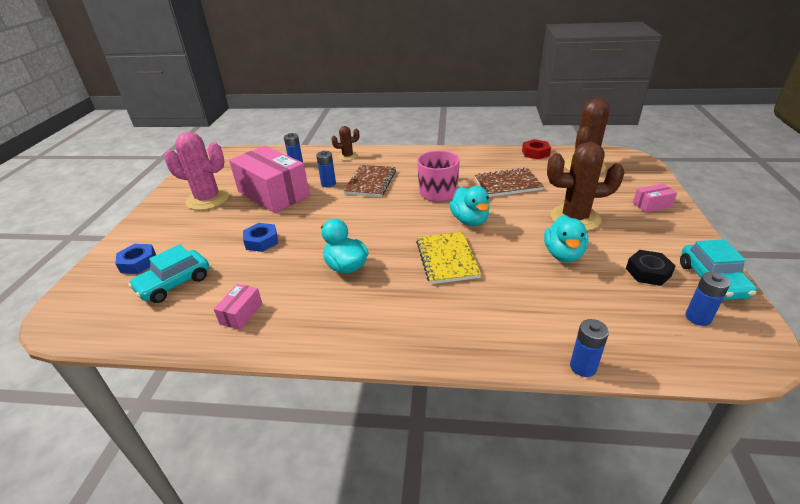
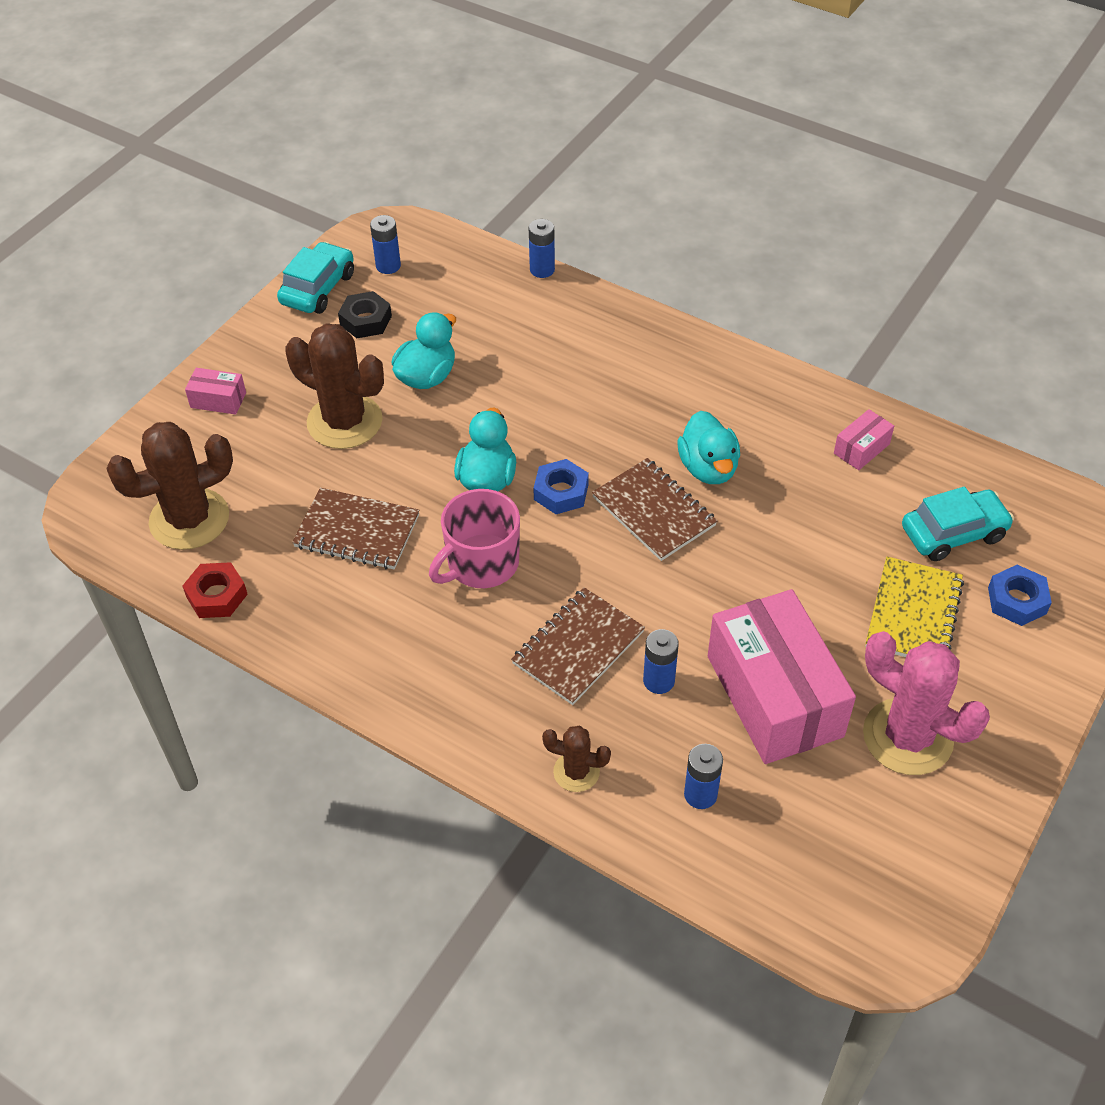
camera: 155 degrees left, 15 degrees up
(261, 241) = (817, 568): blue nut -> blue nut (561, 492)
(367, 236) = (654, 511): none -> brown notebook
(447, 259) = (571, 427): yellow notebook -> yellow notebook (913, 613)

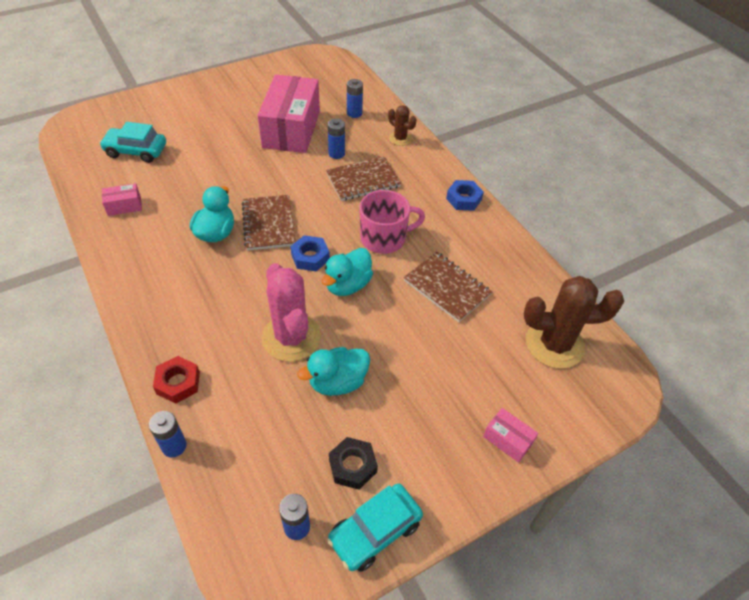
camera: 155 degrees left, 0 degrees up
(217, 595) = (548, 286): red nut -> red nut (178, 383)
(344, 422) = (417, 371): brown cactus -> none
(907, 737) = (253, 97): pink cactus -> pink cactus (291, 337)
(913, 613) = (197, 131): yellow notebook -> none
(1017, 600) = (147, 117): blue nut -> blue nut (463, 199)

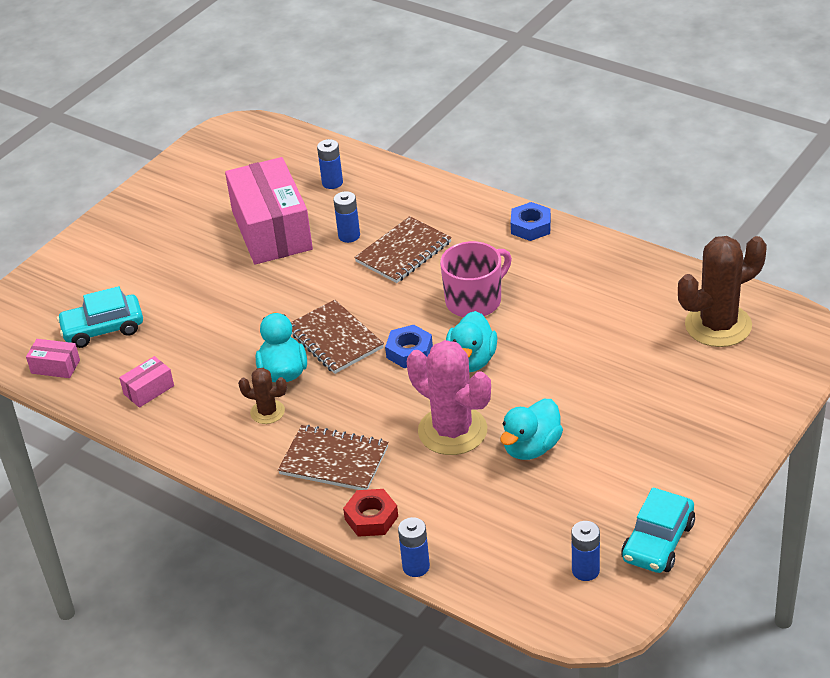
camera: 20 degrees left, 10 degrees down
(352, 466) = (600, 505): black nut -> none
(400, 138) = (410, 190): brown cactus -> brown cactus (267, 412)
(447, 288) = (576, 320): brown notebook -> brown notebook (334, 460)
(507, 440) = (727, 422): pink box -> pink box (55, 367)

